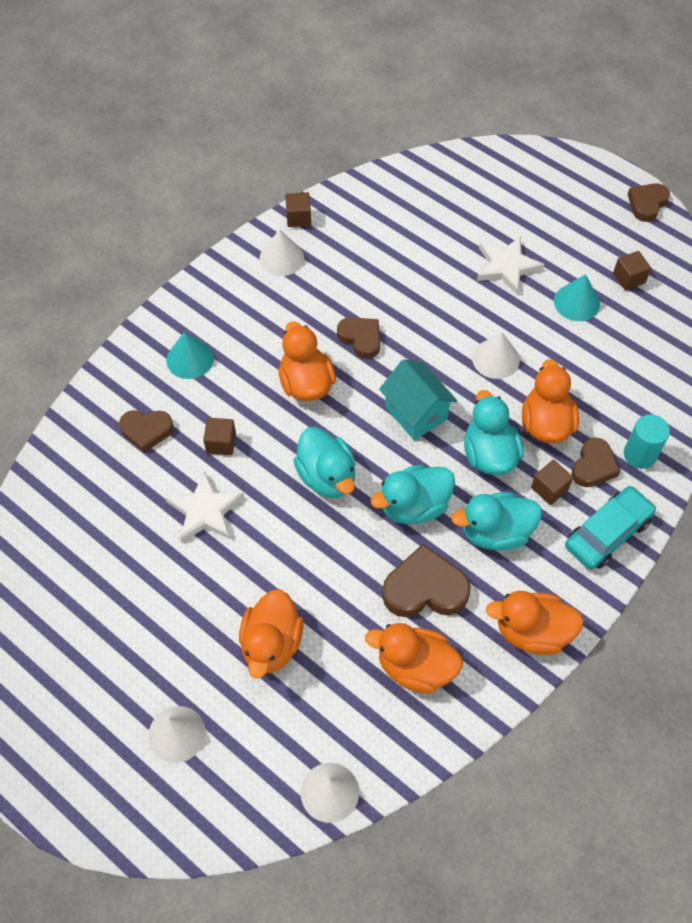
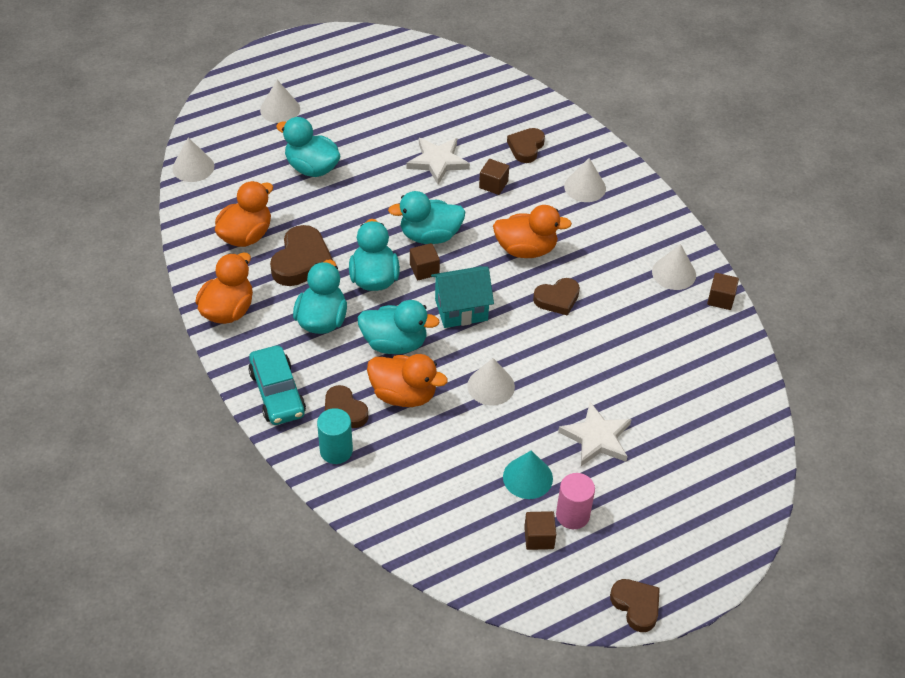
camera: 110 degrees right, 10 degrees down
(190, 359) = (585, 187): turquoise cone -> white cone
(271, 644) = (312, 168): orange duck -> turquoise duck
(549, 488) = (340, 371): brown cube -> brown cube (424, 269)
(593, 262) = (572, 515): none -> pink cylinder

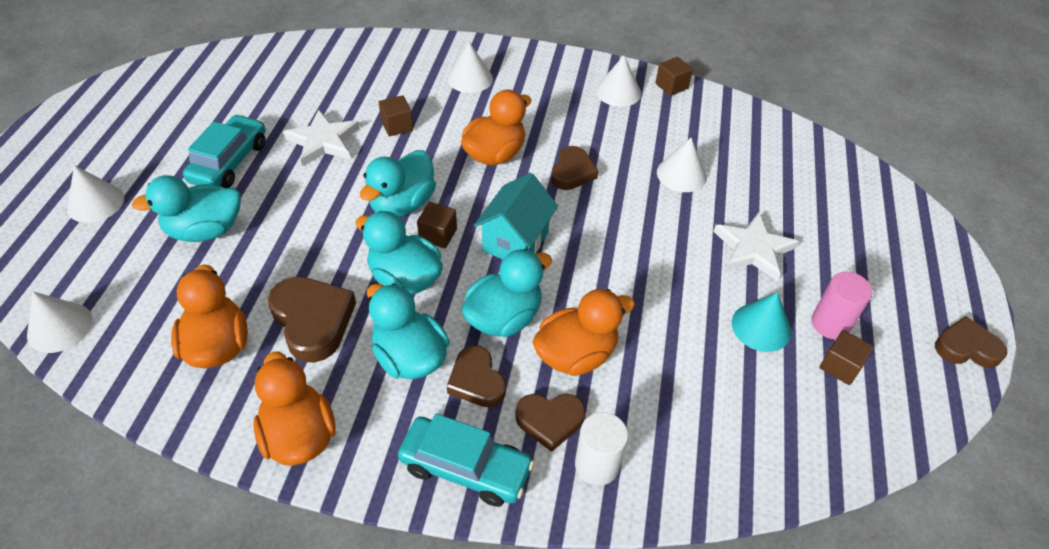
camera: 50 degrees left, 0 degrees up
(336, 451) = (597, 465): turquoise cylinder -> white cylinder
(372, 136) = (229, 162): none -> turquoise car
(491, 386) = (628, 281): white cone -> white cone (681, 174)
(526, 147) = (383, 81): brown heart -> brown heart (476, 381)

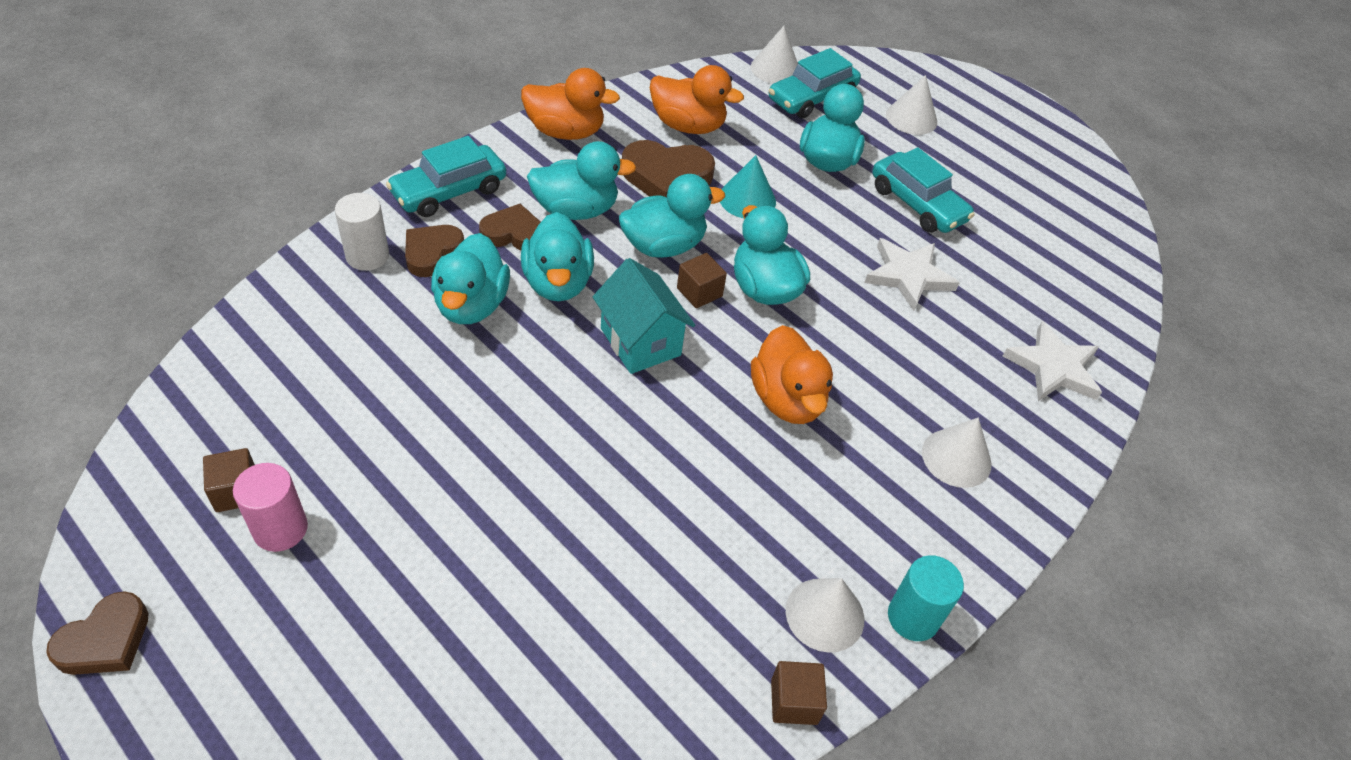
camera: 120 degrees right, 0 degrees up
(102, 279) = (811, 98): none -> turquoise car
(397, 126) = (898, 343): brown cube -> none
(572, 172) = (702, 452): brown heart -> none
(576, 354) = (471, 305): orange duck -> turquoise duck
(587, 65) = (913, 617): none -> turquoise cylinder
(681, 174) = (609, 565): white cone -> none
(753, 249) = (435, 542): white star -> white star (1053, 367)
(761, 327) = (346, 462): turquoise cone -> turquoise cone (747, 199)

